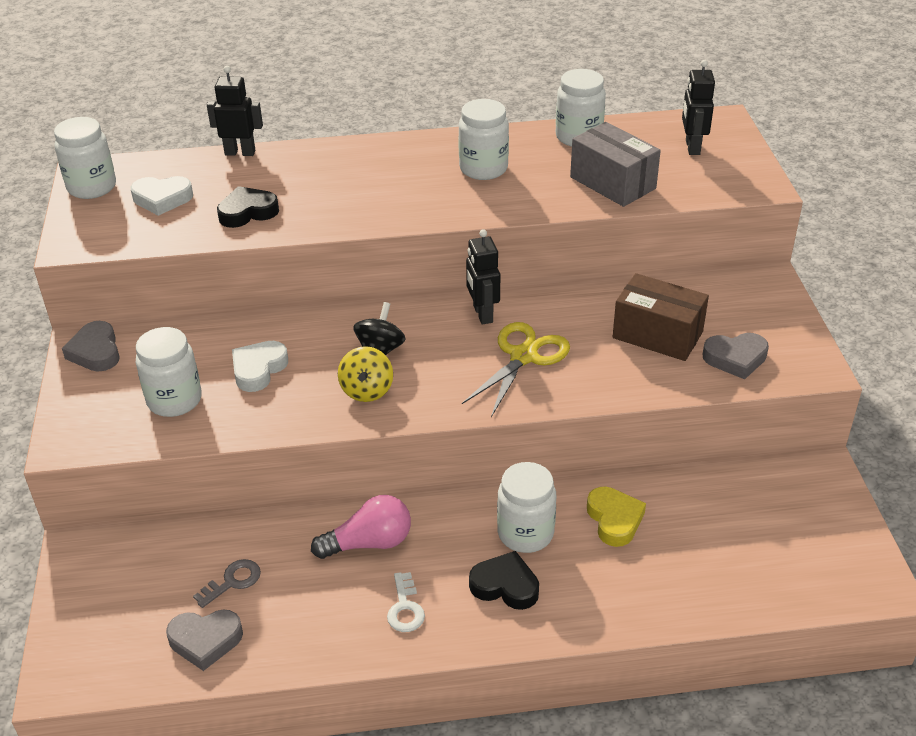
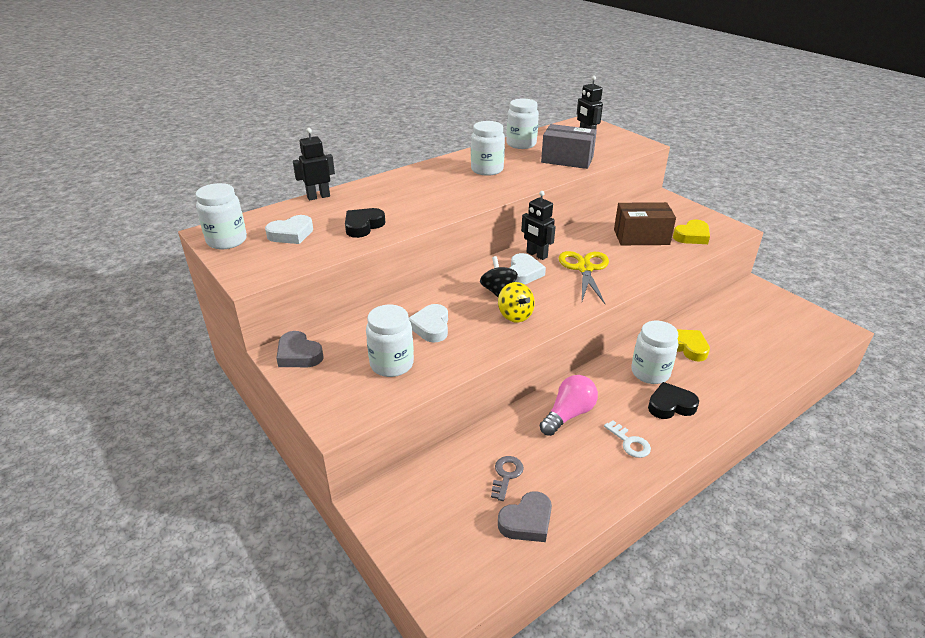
camera: 30 degrees left, 5 degrees down
(438, 335) = (524, 273): none -> white heart
(735, 358) = (692, 236): grey heart -> yellow heart

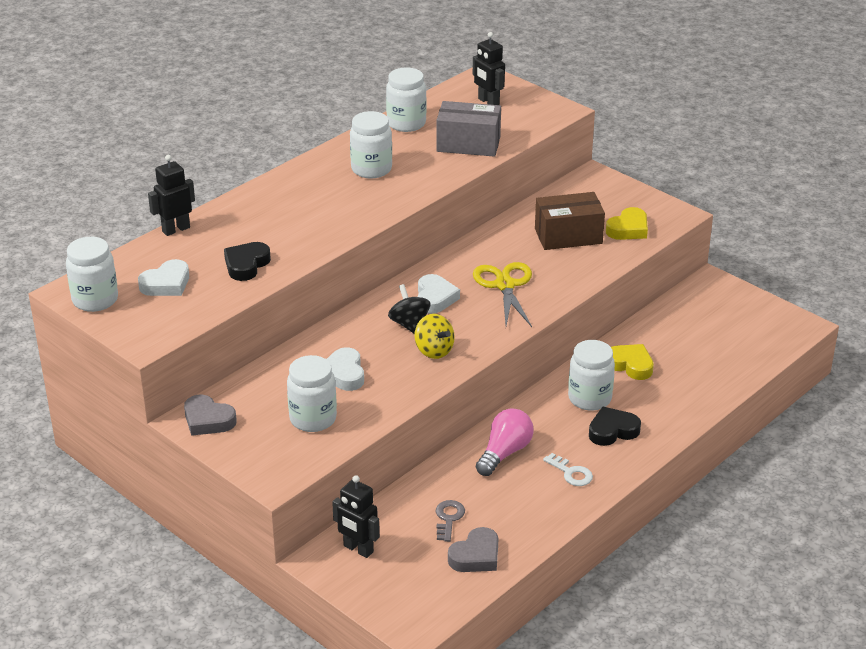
camera: 10 degrees left, 0 degrees up
(536, 255) = (446, 273): black robot -> black robot (358, 549)

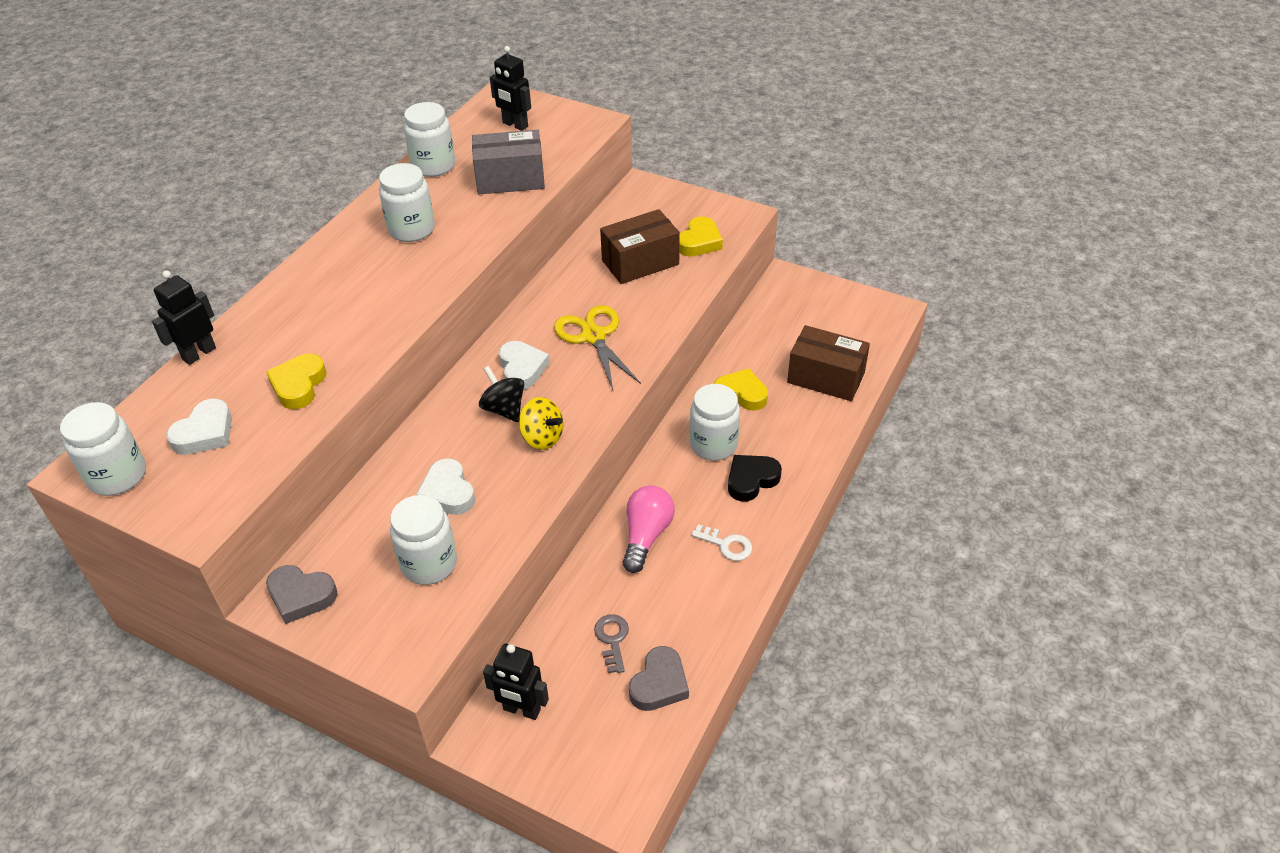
camera: 15 degrees left, 10 degrees up
(246, 265) = (298, 385): black heart -> yellow heart
(714, 367) = (826, 378): none -> brown box

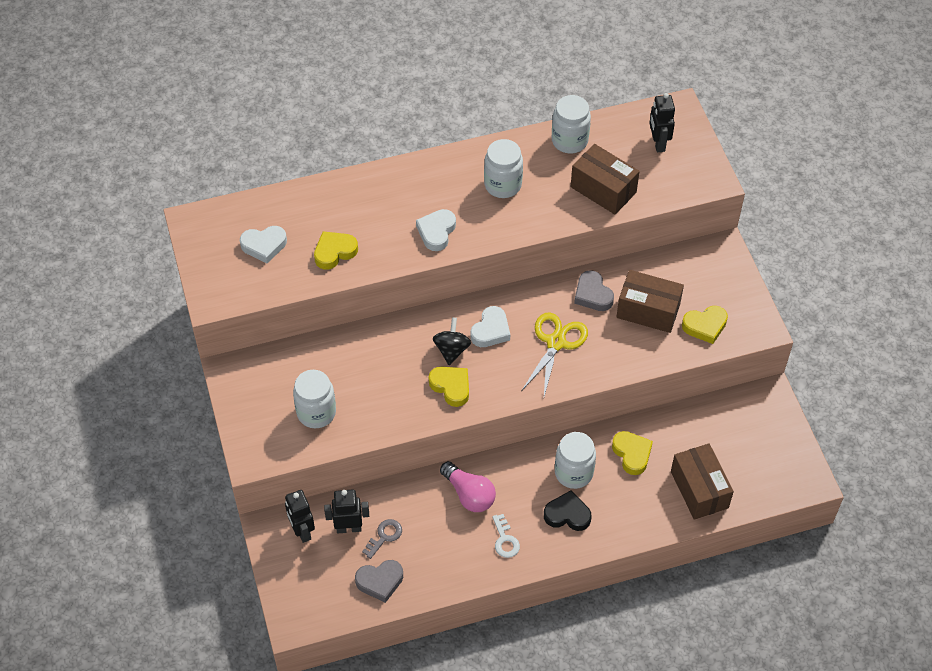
camera: 45 degrees right, 10 degrees up
(117, 476) = (204, 239): white jar -> none
(199, 353) = (308, 187): black robot -> black robot (349, 528)
(301, 596) = (242, 376): grey heart -> grey heart (592, 294)
(448, 492) = (368, 378): white heart -> white heart (436, 232)
(510, 179) = (603, 189): grey box -> brown box
(542, 438) = (451, 387): yellow spinning top -> yellow heart
(646, 536) = (469, 494): pink light bulb -> pink light bulb turned 75 degrees clockwise

